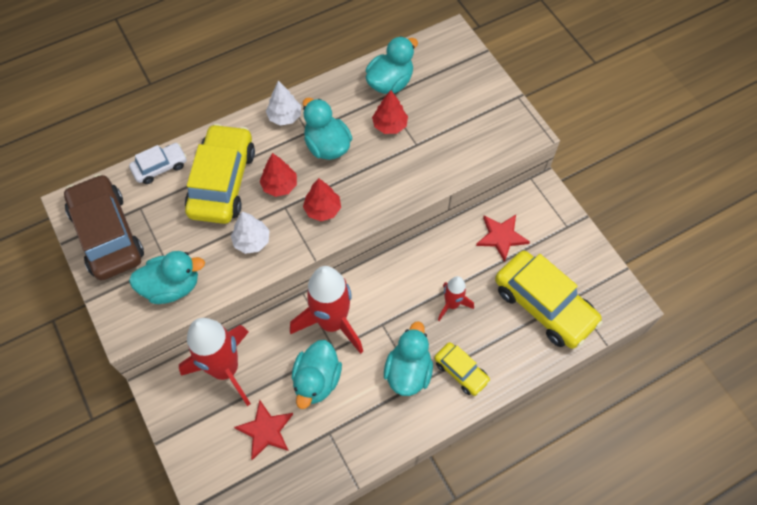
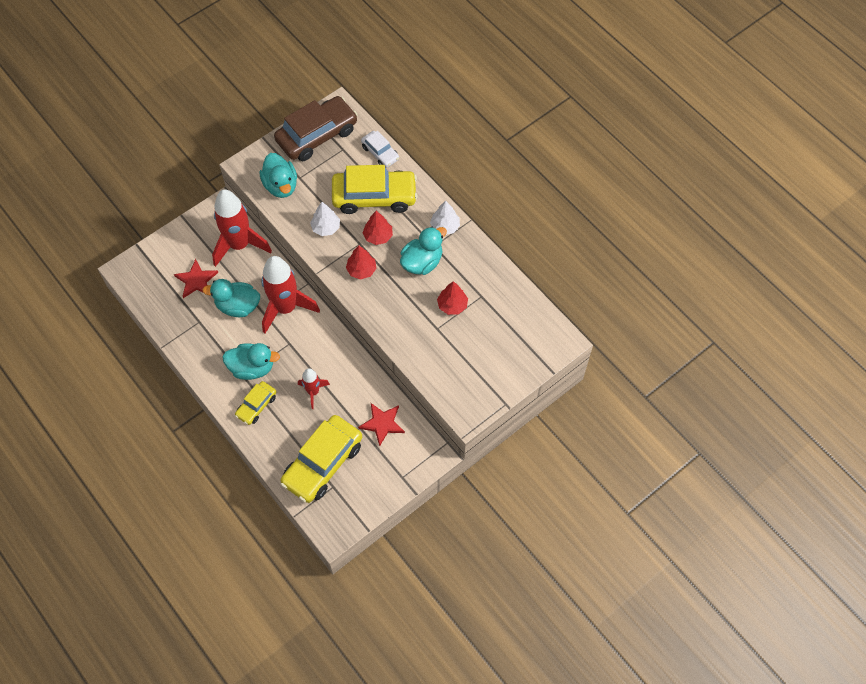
camera: 80 degrees right, 0 degrees up
(390, 82) = (497, 298): turquoise duck -> none

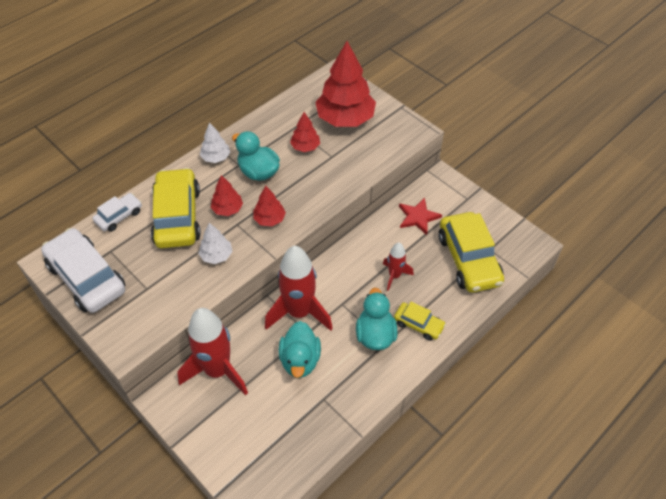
camera: 95 degrees left, 10 degrees down
(196, 280) = (268, 411): red star -> none
(281, 186) = (157, 305): turquoise duck -> none
(317, 135) = (87, 278): brown car -> white car
(323, 463) = (468, 259): yellow car -> yellow car turned 45 degrees clockwise
(491, 346) = (345, 119): none -> red tree

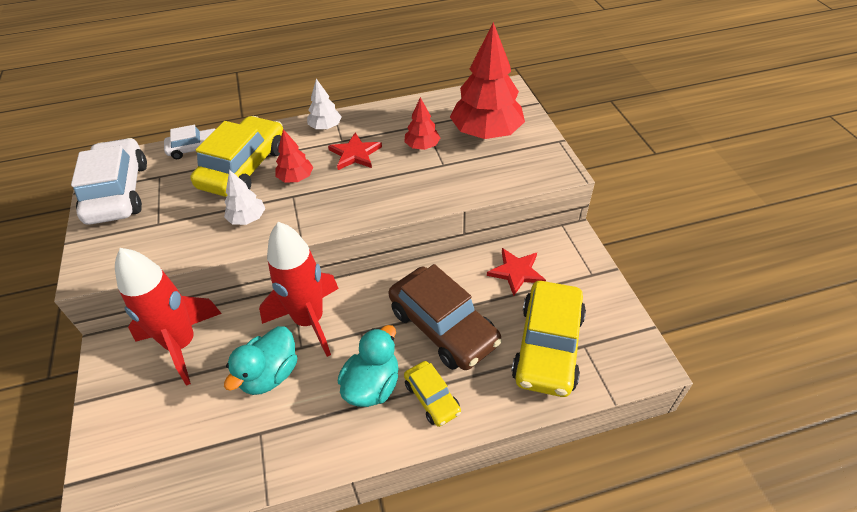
camera: 30 degrees right, 5 degrees down
(258, 172) = (355, 154): turquoise duck -> red star
(269, 219) = (328, 203): red tree -> none
(394, 276) = (443, 327): red rocket -> brown car

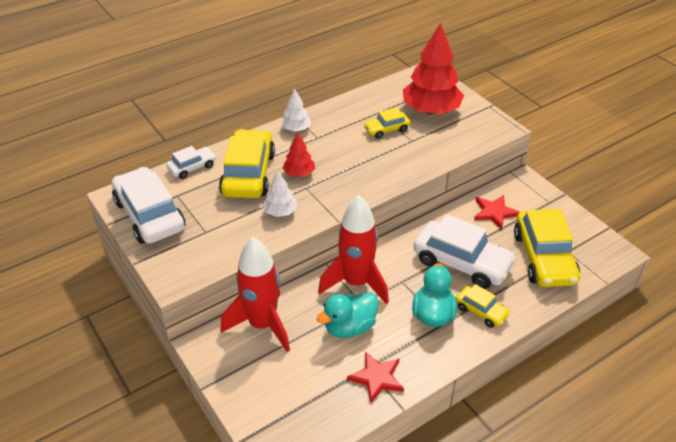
camera: 20 degrees left, 5 degrees down
(270, 374) = (349, 327): turquoise duck -> turquoise duck turned 45 degrees clockwise
(355, 154) = (336, 145): red star -> red star (377, 378)
(422, 146) = (386, 129): red tree -> yellow car
(443, 327) = (462, 262): brown car -> white car

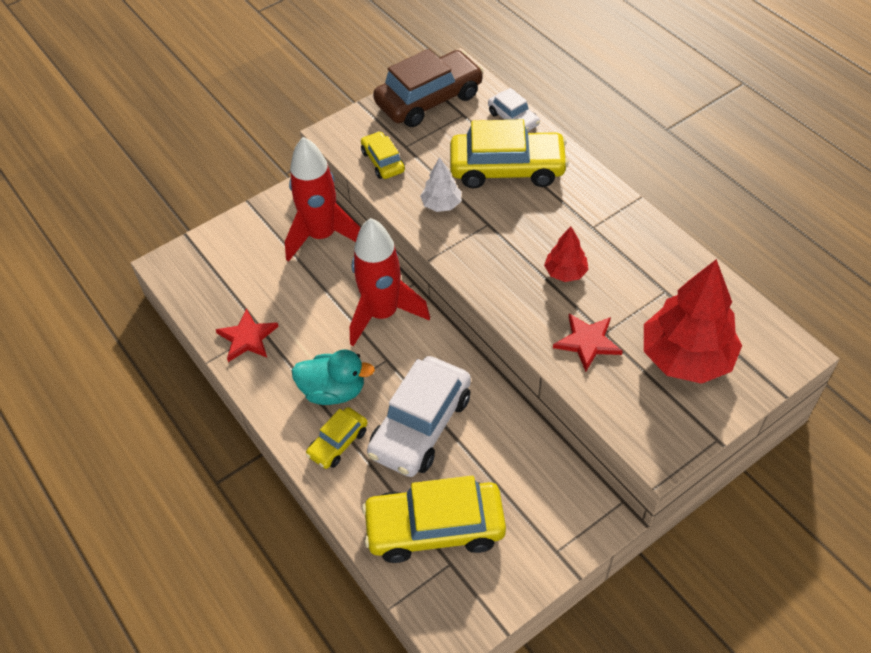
camera: 90 degrees right, 10 degrees up
(149, 215) = (429, 99): white car -> brown car
(296, 129) = (606, 204): white tree -> none
(299, 173) = (513, 215): red tree -> red tree (565, 272)
(349, 327) = (316, 311): turquoise duck -> none
(386, 129) = (624, 302): yellow car -> yellow car (383, 161)
(494, 212) = (523, 472): red star -> red star (587, 342)

